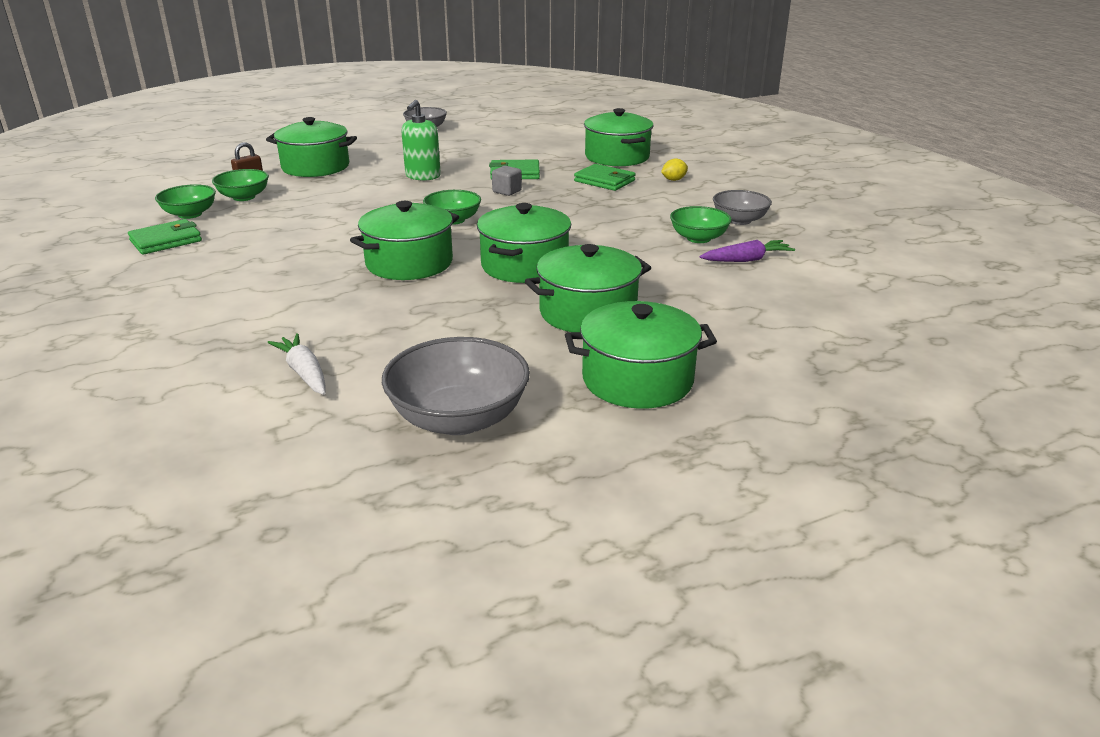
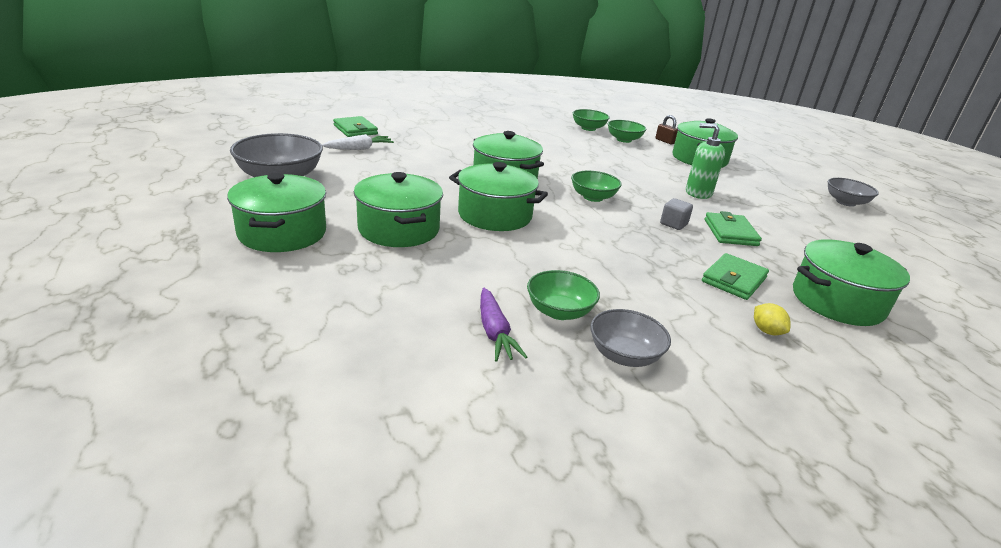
camera: 90 degrees right, 0 degrees up
(166, 241) = (544, 124): green wallet -> green wallet (355, 130)

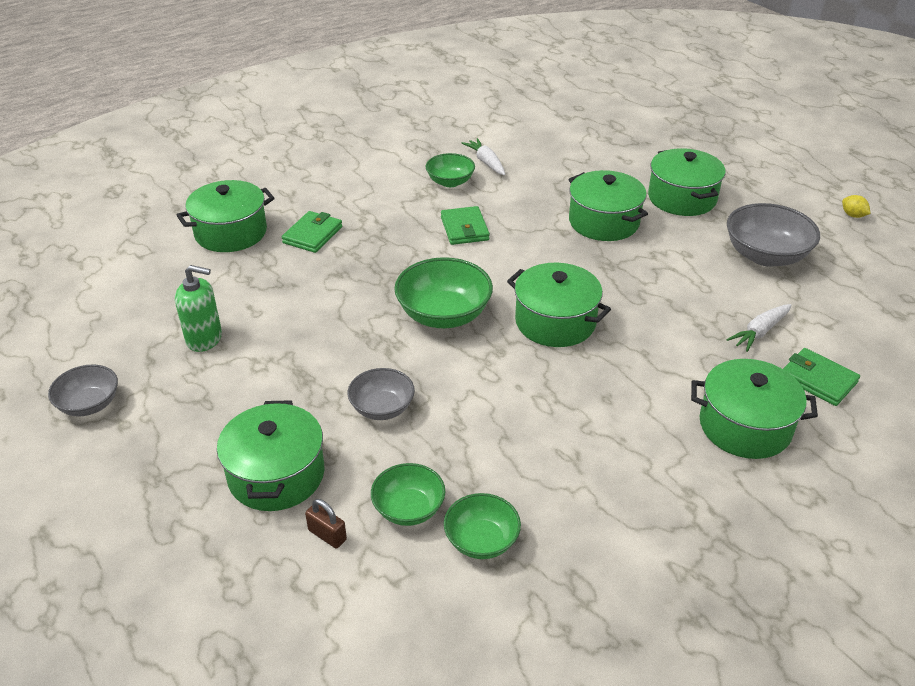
camera: 170 degrees right, 10 degrees up
(494, 332) = (486, 162): purple carrot -> white carrot
(495, 215) = (535, 258): green pot -> green pot (745, 426)
(593, 197) = (444, 315): green bowl -> green bowl, size x1.63
(624, 355) = (405, 164): grey bowl -> grey bowl (382, 408)
(673, 224) = (353, 292): grey cube -> none
(698, 193) = (308, 363): green soap dispenser -> green soap dispenser (204, 339)
(730, 232) = (292, 295): green wallet -> green wallet (464, 229)
(766, 331) = (305, 197): yellow lemon -> yellow lemon (853, 215)

